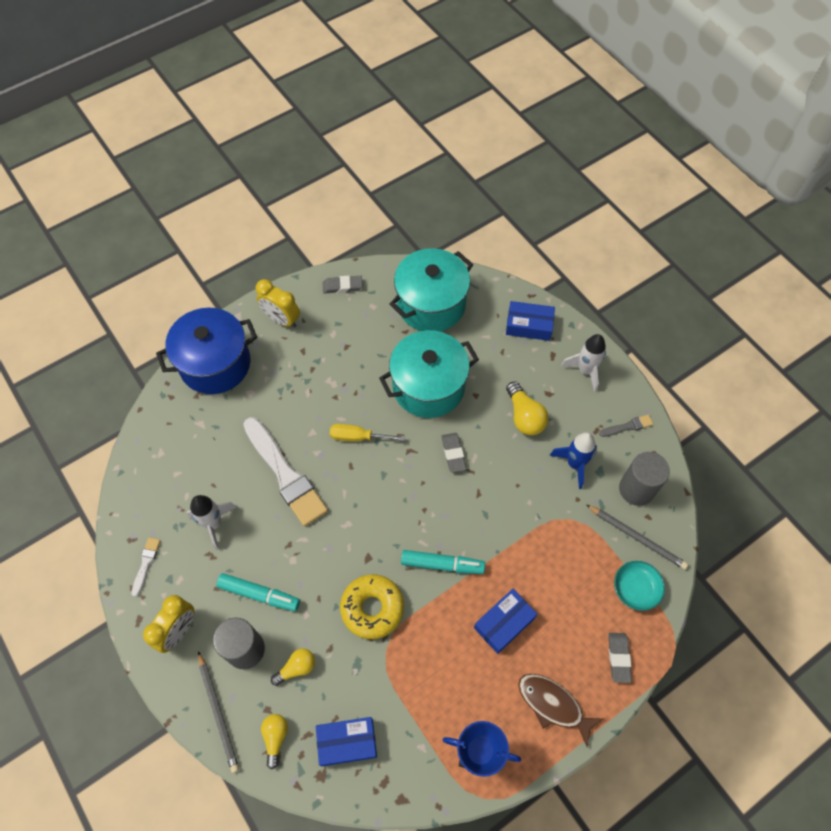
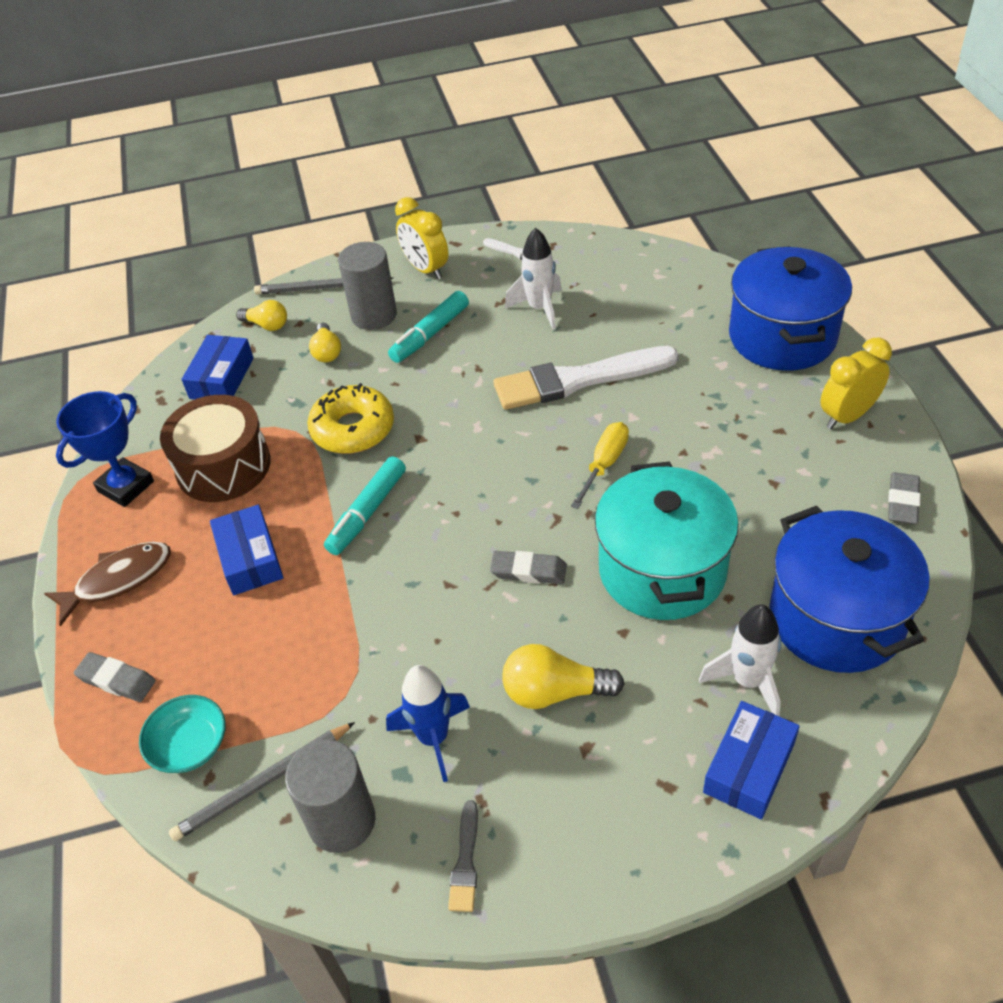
camera: 115 degrees right, 15 degrees down
(431, 304) = (836, 618): turquoise pot -> blue pot
(434, 687) = (223, 466): none -> brown drum
(585, 370) = (613, 833): white rocket -> white rocket (747, 681)

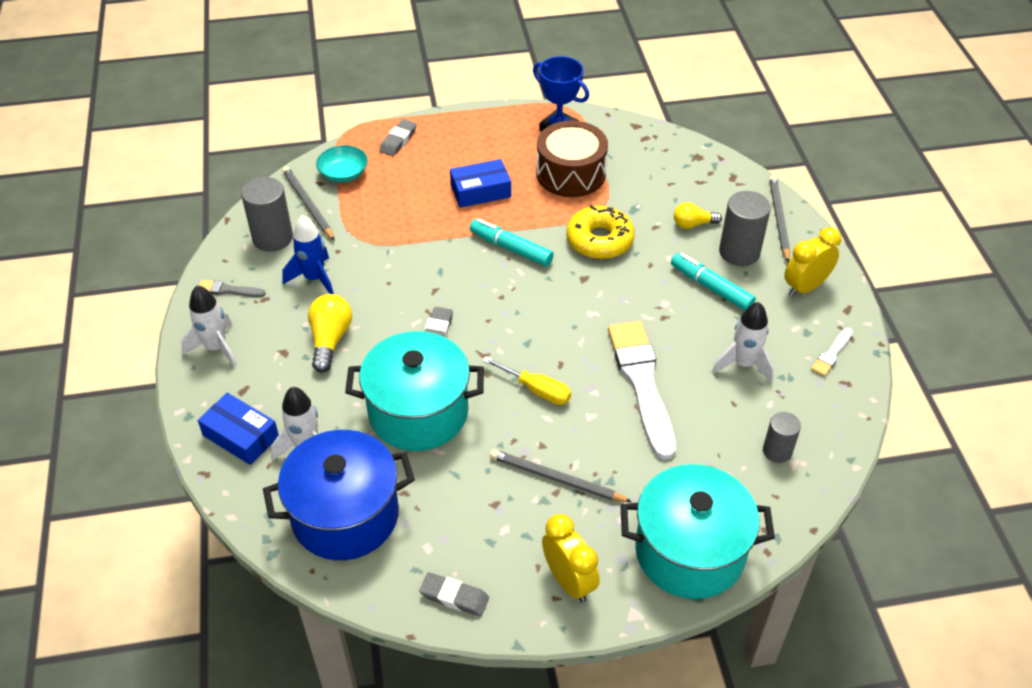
camera: 90 degrees right, 0 degrees up
(118, 580) = (476, 133): brown fish -> none
(221, 378) = (666, 167): blue box -> none
(267, 325) = (729, 188): yellow light bulb -> none
(592, 846) = (216, 348): none -> white rocket
(647, 285) = (777, 451): none -> grey cylinder
(725, 436) = (556, 479): none -> grey pencil
(782, 337) = (689, 552): blue pot -> turquoise pot

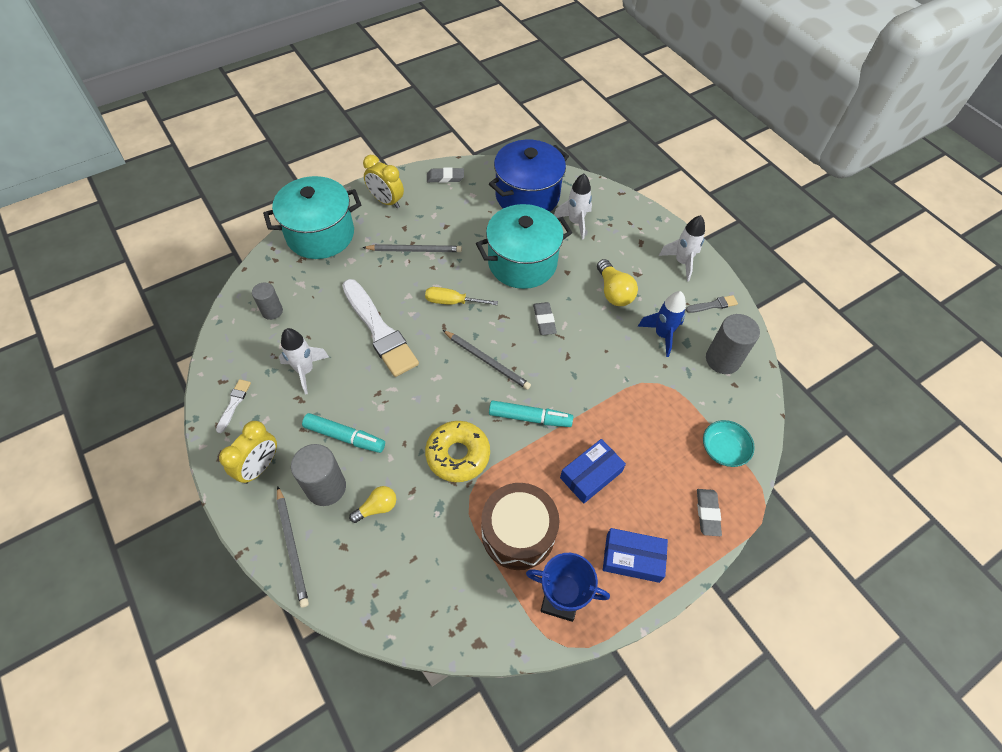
camera: 155 degrees right, 10 degrees up
(240, 436) = (618, 217): blue box -> blue box (632, 558)
(308, 204) = (724, 402): grey pencil -> grey pencil (487, 361)

